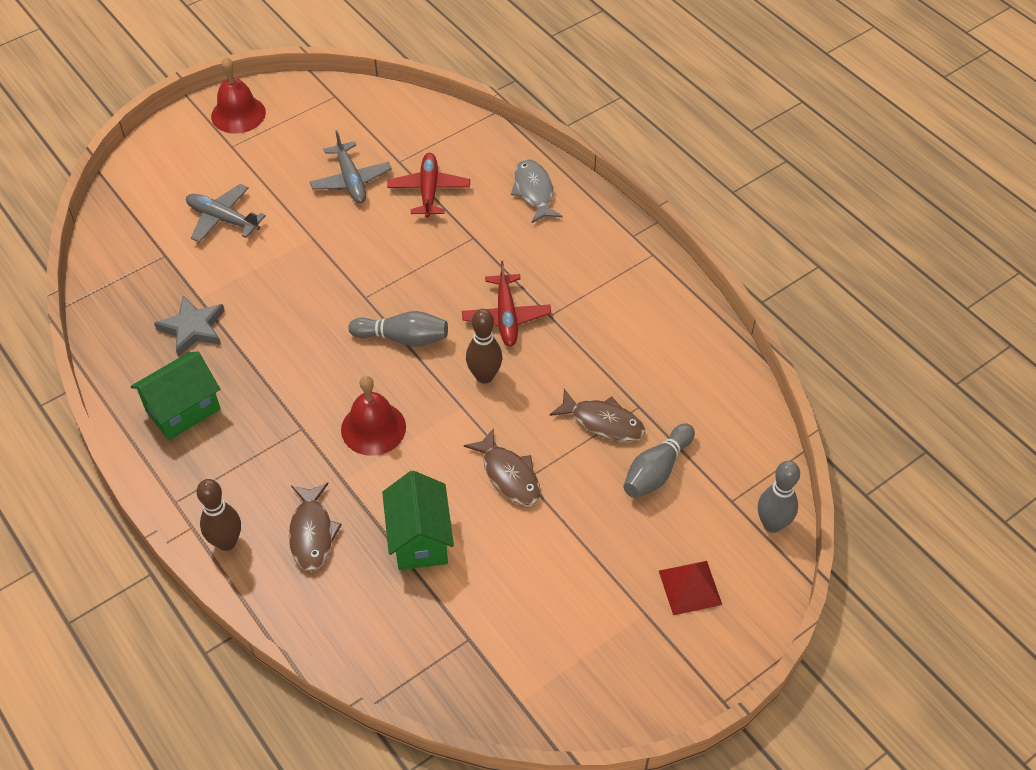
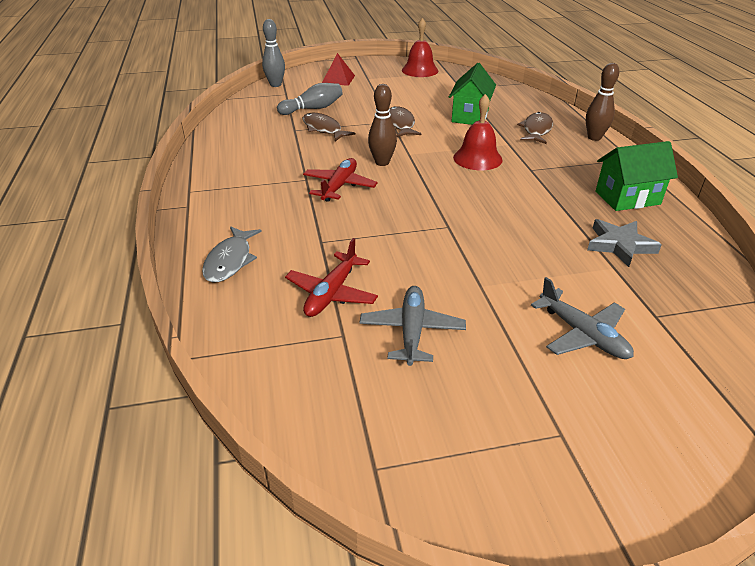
camera: 155 degrees left, 15 degrees down
(238, 114) = (543, 492): red bell -> red bell (420, 70)
(403, 338) = (430, 194): grey bowling pin -> none

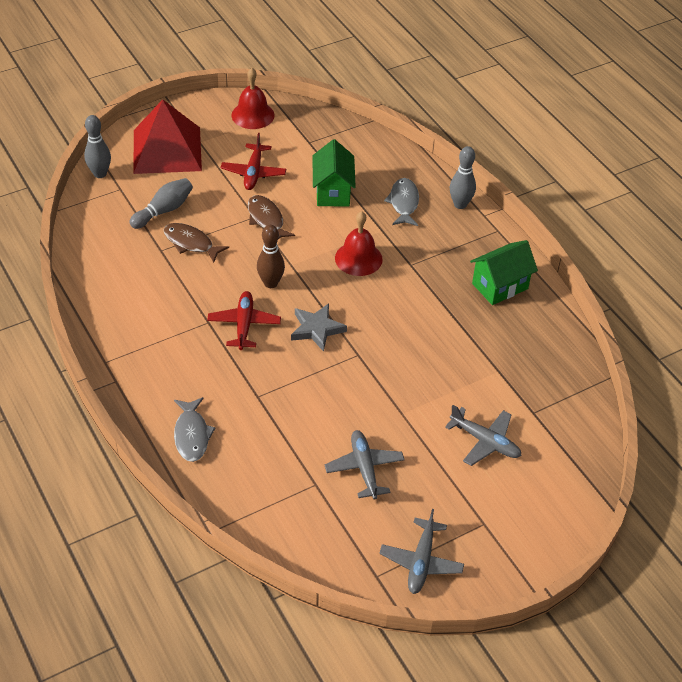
camera: 20 degrees left, 10 degrees up
(331, 293) = (290, 448): red plane -> red plane (253, 173)
(338, 79) = (167, 150): red pyramid -> red pyramid, size x2.08
(449, 465) = (421, 562): none -> grey plane
(536, 130) = (403, 203): brown fish -> grey fish
(594, 137) = (460, 204): brown bowling pin -> grey bowling pin
(619, 245) = (500, 345): grey star -> grey star (316, 329)

